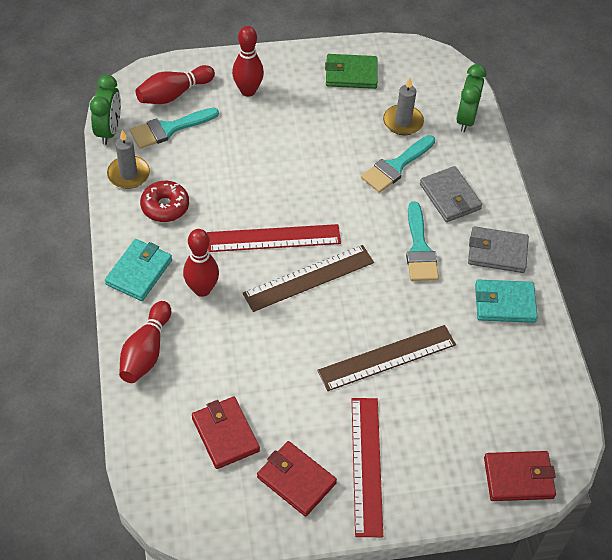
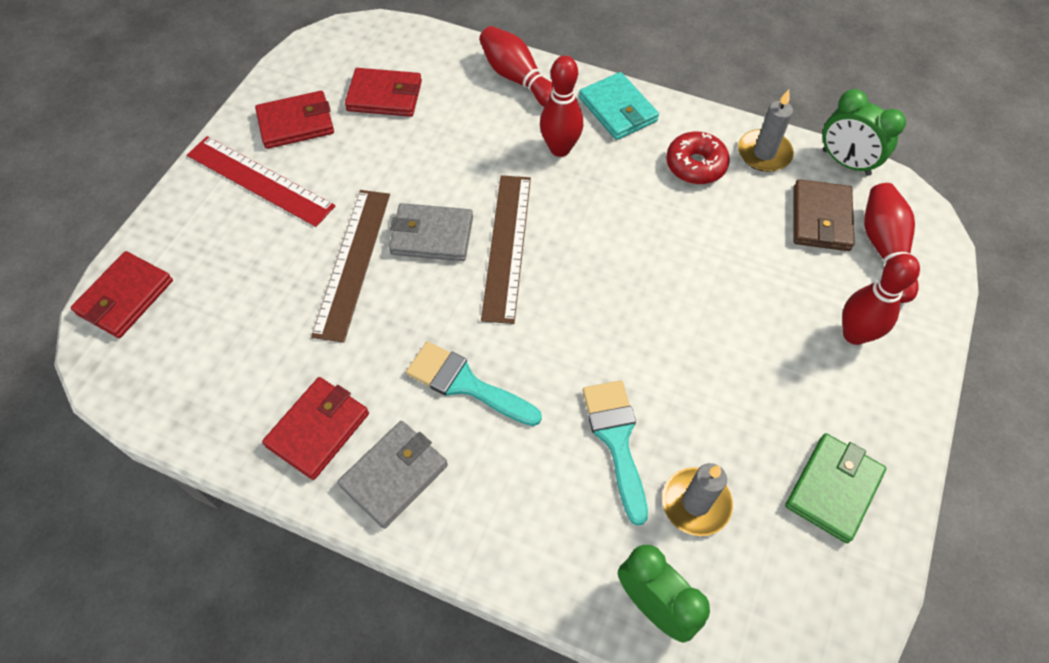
camera: 125 degrees right, 5 degrees up
(169, 129) = (821, 218): turquoise brush -> brown wallet
(273, 238) = (585, 241): red ruler -> none
(450, 196) = (521, 477): grey wallet -> grey wallet (432, 235)
(504, 303) = (318, 429): turquoise wallet -> red wallet

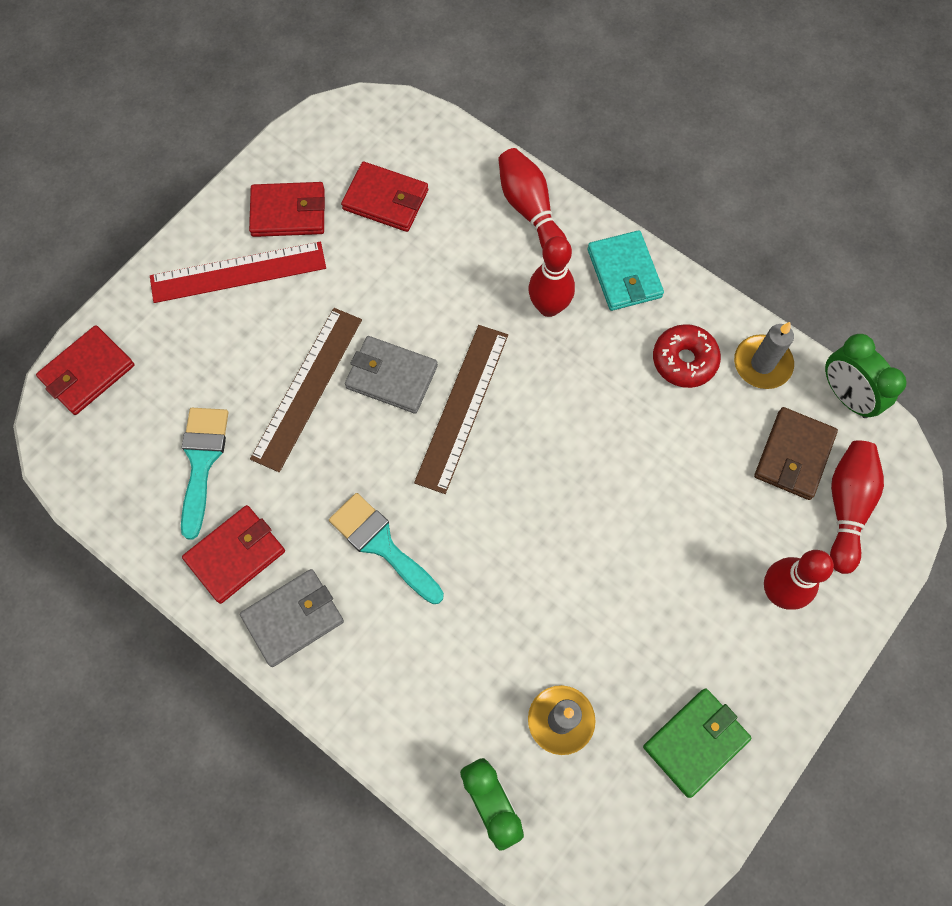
camera: 15 degrees right, 10 degrees up
(259, 180) = (238, 272): red ruler -> red ruler turned 60 degrees counterclockwise
(616, 440) = (506, 638): turquoise brush -> turquoise brush (202, 461)

